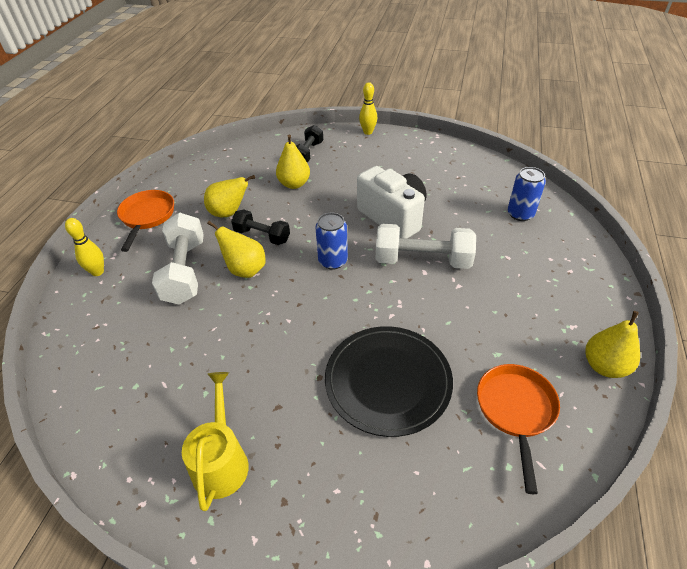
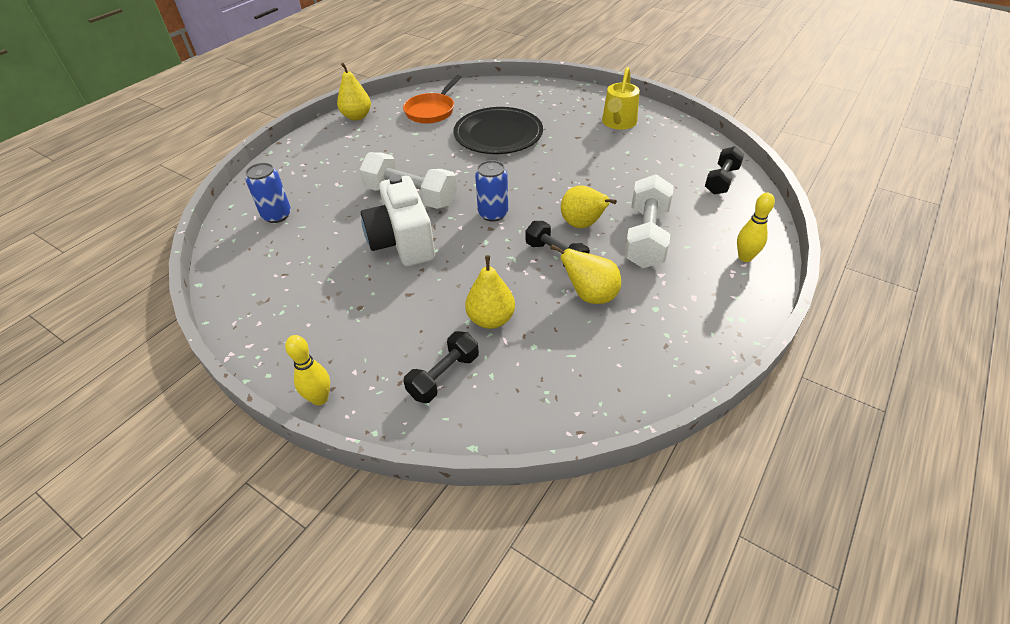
camera: 160 degrees left, 0 degrees up
(90, 367) = (721, 180): none -> black dumbbell
(147, 217) = (701, 317): orange pan -> none

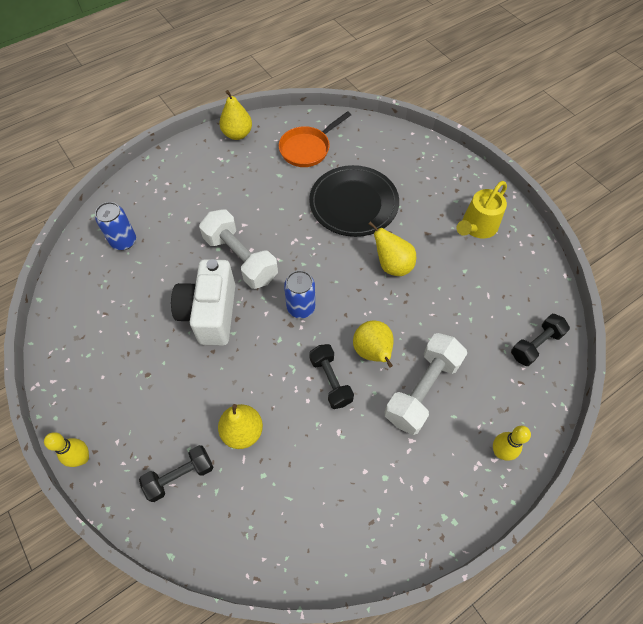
camera: 20 degrees right, 15 degrees up
(590, 296) = (336, 439): yellow pear -> yellow pear (392, 265)

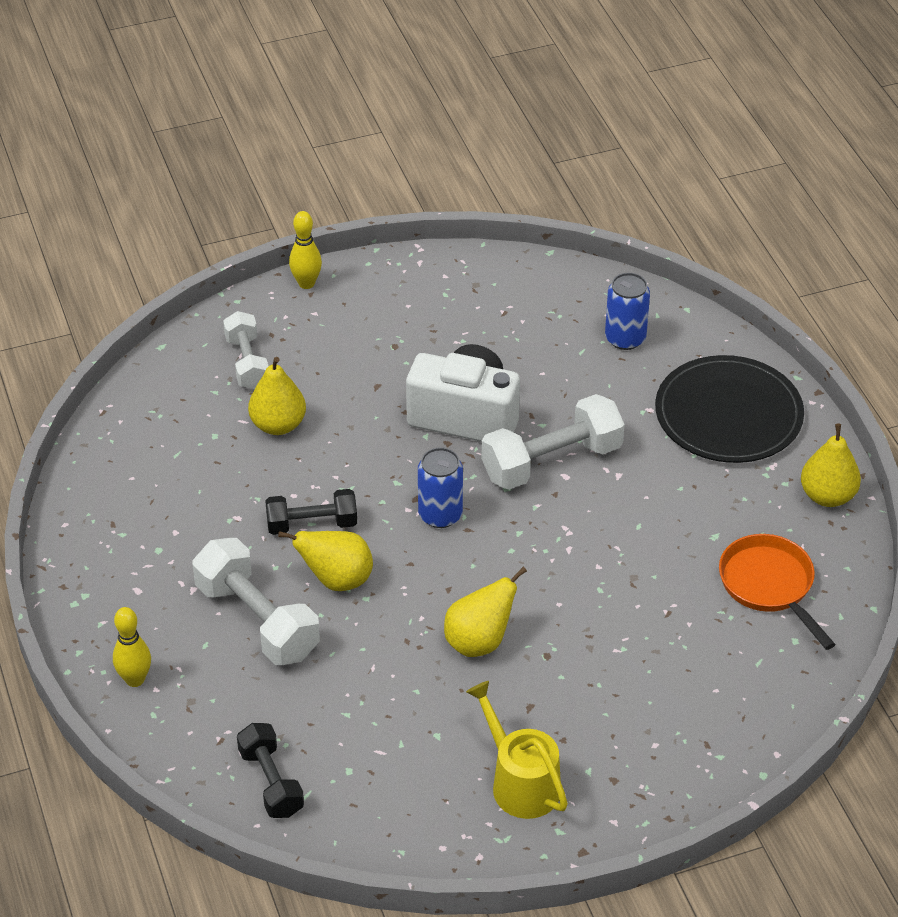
camera: 105 degrees right, 15 degrees down
(180, 476) = (247, 362): black dumbbell -> white dumbbell
(353, 203) = (623, 622): black plate -> black plate (728, 414)

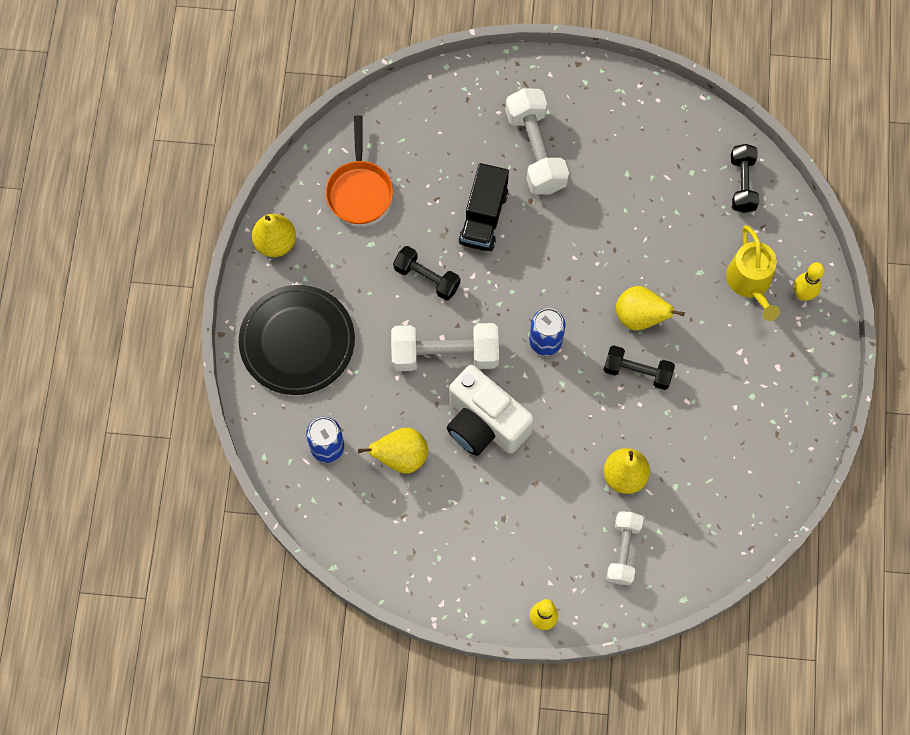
camera: 155 degrees left, 25 degrees up
(257, 620) = (706, 307): white dumbbell -> white dumbbell (535, 151)
(479, 641) = (568, 229): yellow pear -> yellow pear (401, 457)
(520, 782) = (592, 121): yellow watering can -> yellow watering can (750, 282)
(595, 614) = (483, 217): none -> black truck
(623, 526) = (427, 278): none -> black dumbbell

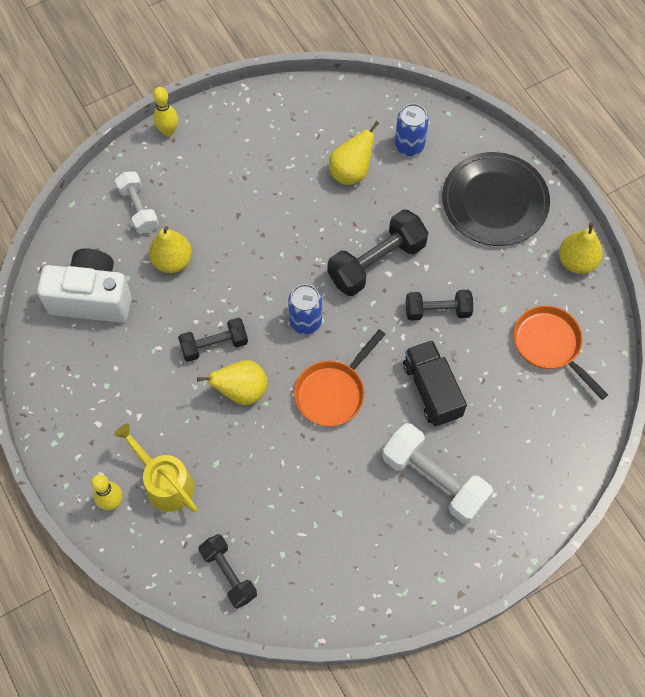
camera: 145 degrees right, 5 degrees down
(445, 354) = (376, 262): white dumbbell -> black dumbbell
(484, 423) = (307, 232): white camera -> white camera (92, 298)
(565, 267) = (333, 392): none -> orange pan

